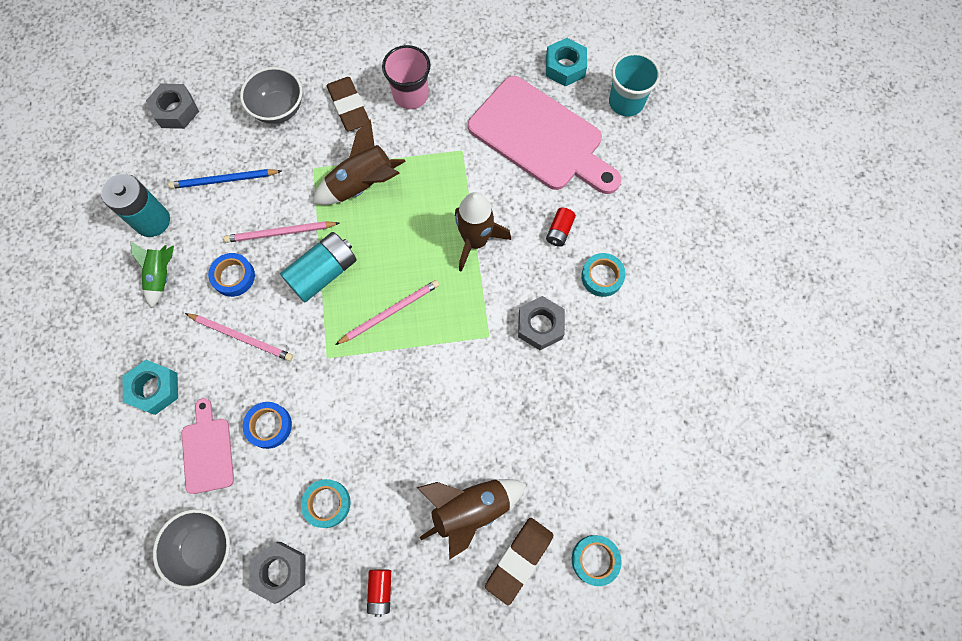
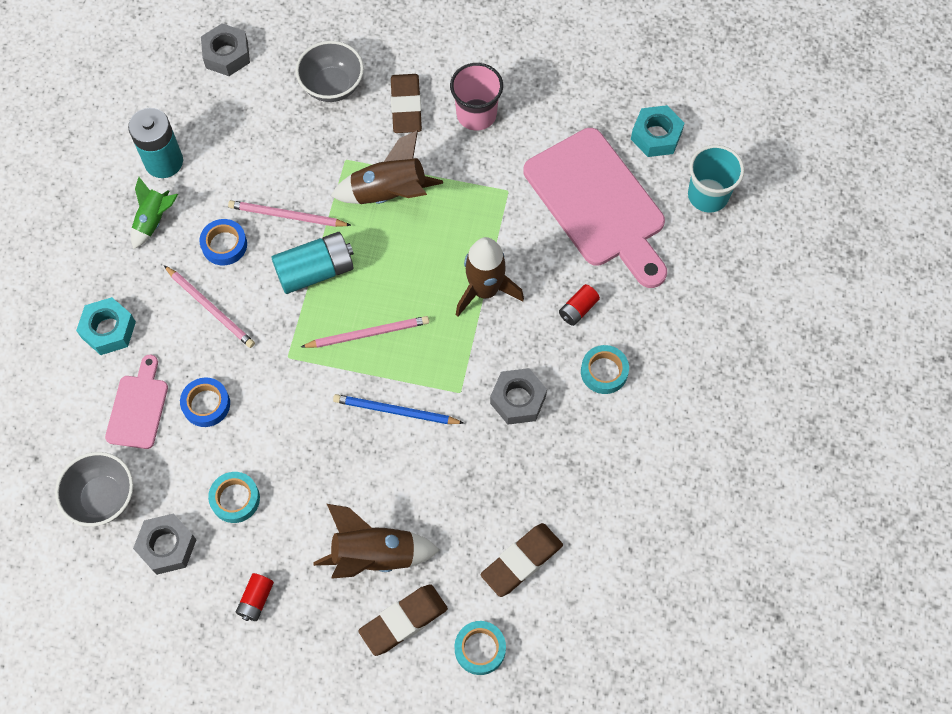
camera: 20 degrees right, 5 degrees down
(224, 180) = (250, 143): blue pencil -> blue pencil (395, 411)
(599, 467) = (521, 561): none -> brown eraser

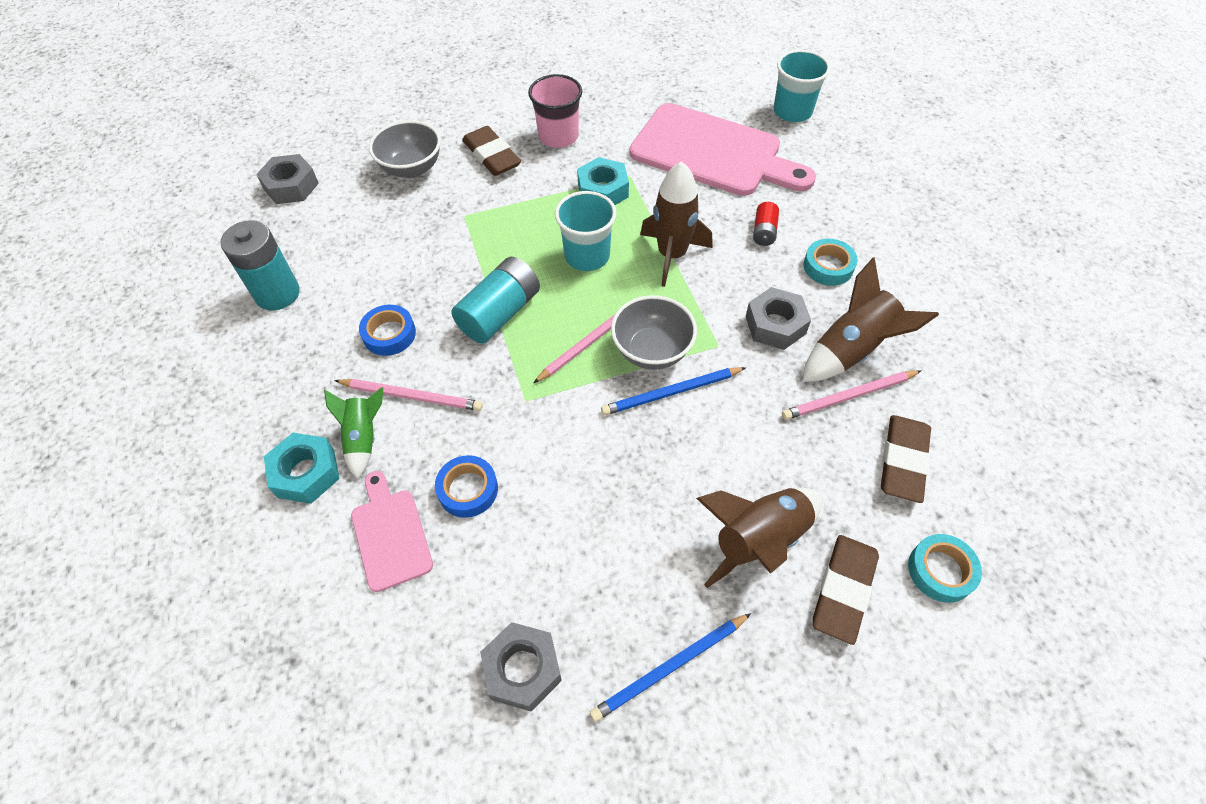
camera: 30 degrees left, 10 degrees down
(103, 498) = (407, 659): grey bowl -> grey bowl (652, 351)
(154, 221) = (297, 348): green rocket -> green rocket (363, 438)
(235, 499) = (567, 569): turquoise tape -> none
(256, 600) = (669, 667): red battery -> blue pencil
(287, 216) = (438, 282): pink pencil -> pink pencil (848, 396)
(389, 193) = (525, 222): brown rocket -> brown rocket (851, 350)
(416, 254) = (587, 256): none -> turquoise cup
(656, 136) = (717, 92): turquoise nut -> turquoise nut (603, 190)

